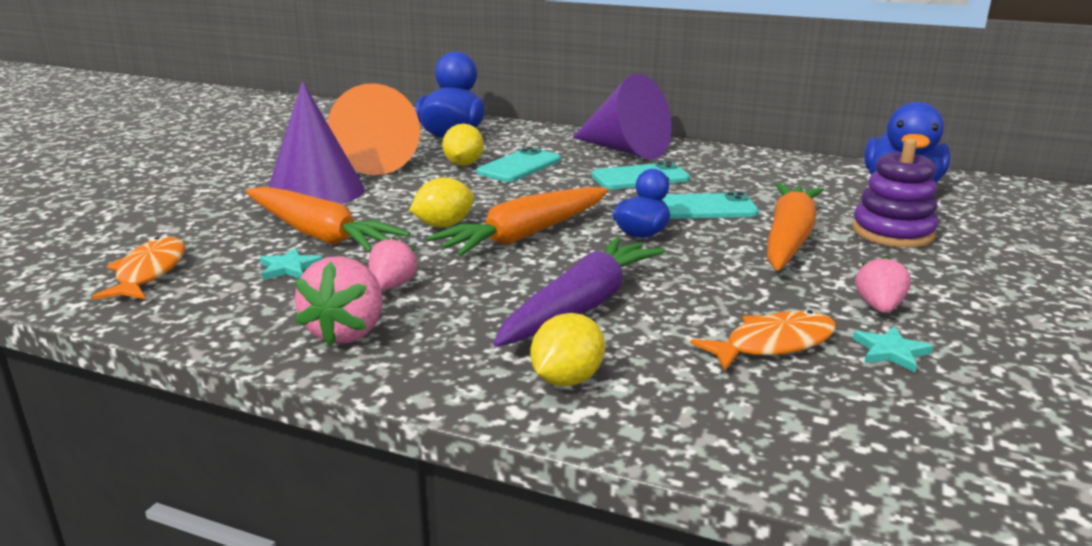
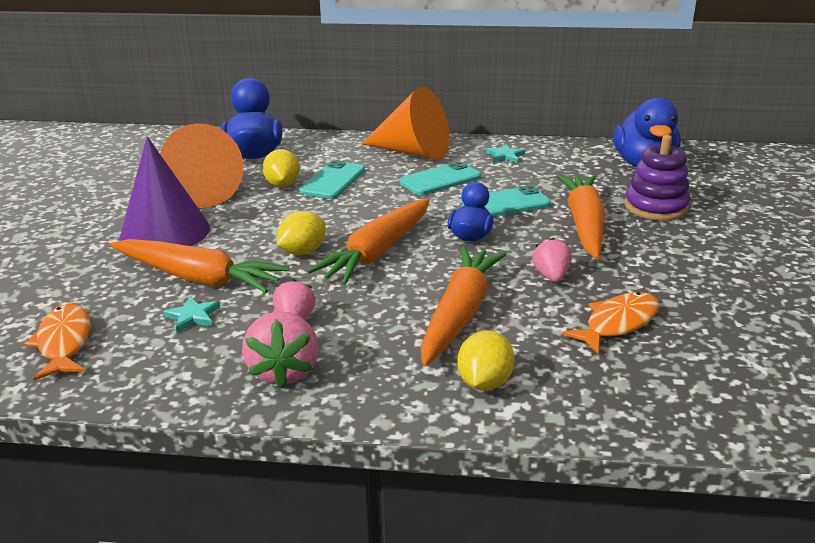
camera: 15 degrees left, 5 degrees up
(581, 307) = (460, 314): purple carrot -> orange carrot
(625, 150) = (413, 152): purple cone -> orange cone
(879, 307) = (675, 277): pink strawberry -> pink strawberry (551, 276)
(891, 352) = (700, 315): turquoise star -> turquoise star (505, 156)

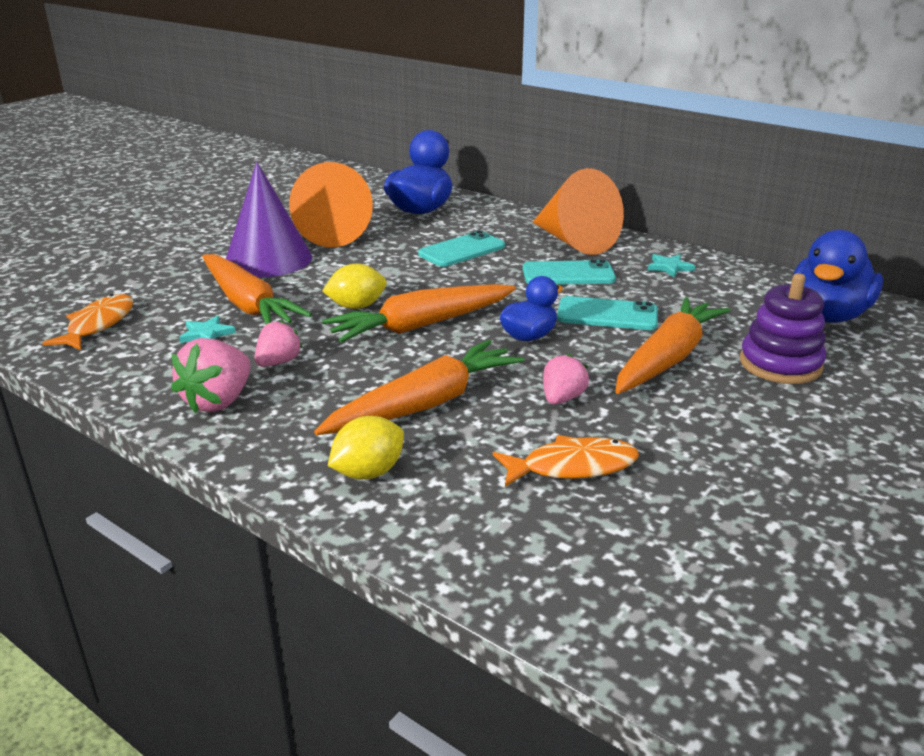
camera: 30 degrees right, 0 degrees up
(282, 185) = (412, 243): yellow lemon -> none

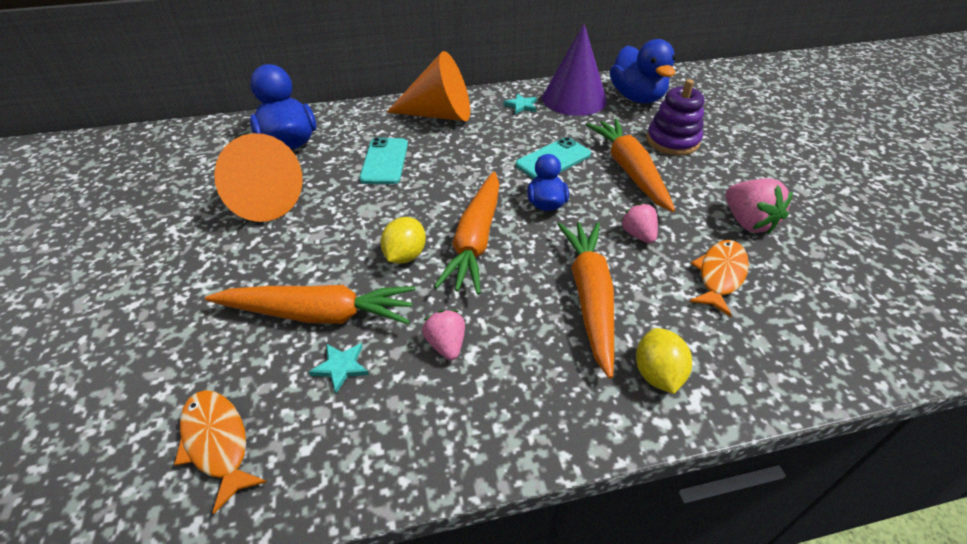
camera: 50 degrees left, 15 degrees up
(218, 401) = (473, 414): pink strawberry -> pink strawberry (747, 222)
(268, 259) = (249, 261): purple cone -> purple cone (574, 99)
(568, 274) = (481, 142): turquoise phone -> none

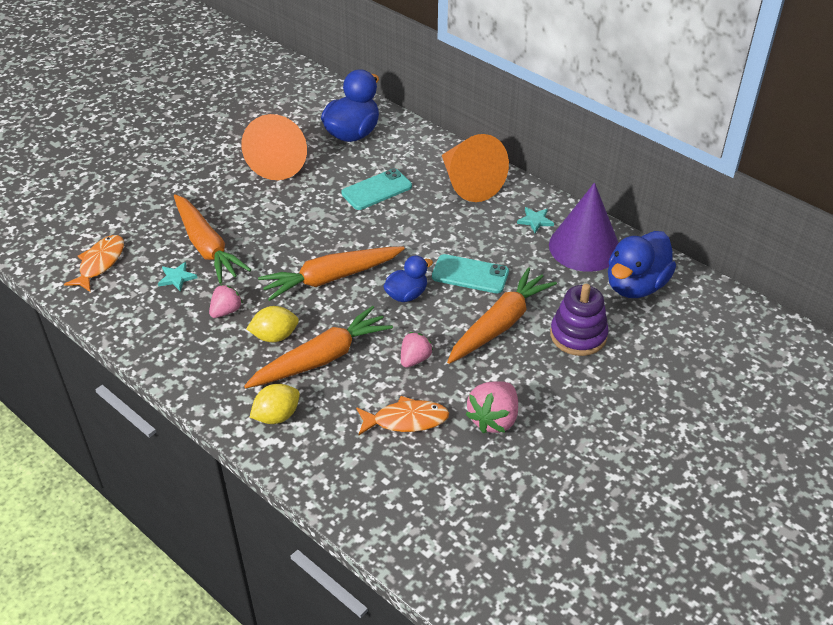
camera: 55 degrees right, 0 degrees up
(405, 255) = (286, 254): yellow lemon -> yellow lemon (275, 336)

